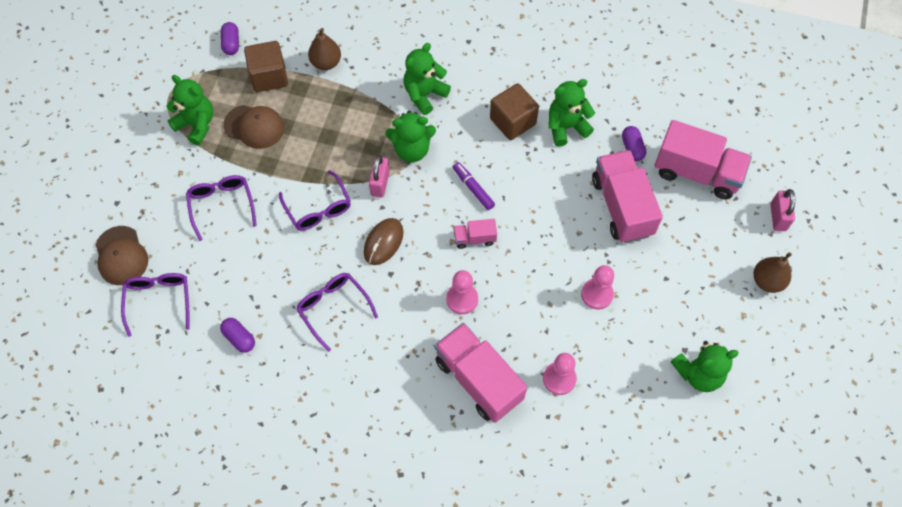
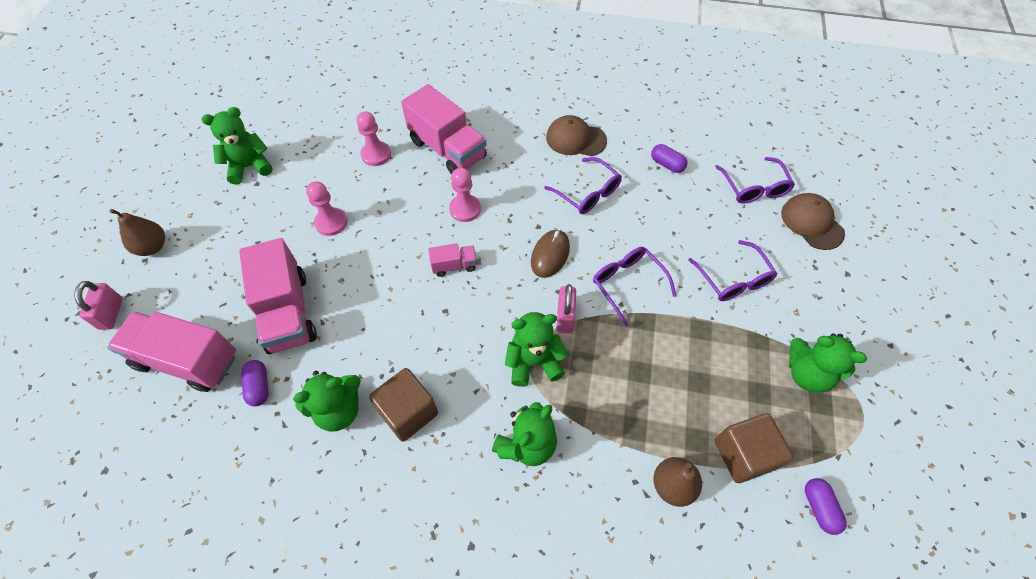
camera: 175 degrees right, 5 degrees down
(254, 126) = (734, 377): brown cap -> brown cap (575, 139)
(473, 188) = (457, 319): purple marker -> none

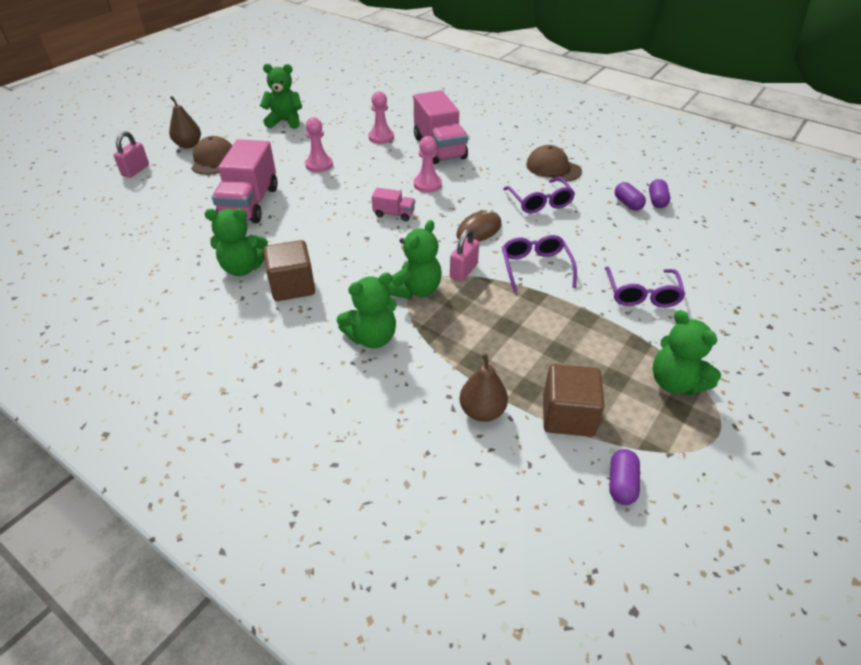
camera: 25 degrees right, 15 degrees down
(187, 360) = (163, 208): pink truck -> none
(259, 386) = (198, 237): purple capsule -> purple capsule (657, 201)
(534, 362) = (416, 290): green teddy bear -> green teddy bear turned 105 degrees clockwise
(754, 188) = (706, 241): purple glasses -> none
(811, 223) = (753, 280): brown cap -> brown cap (213, 160)

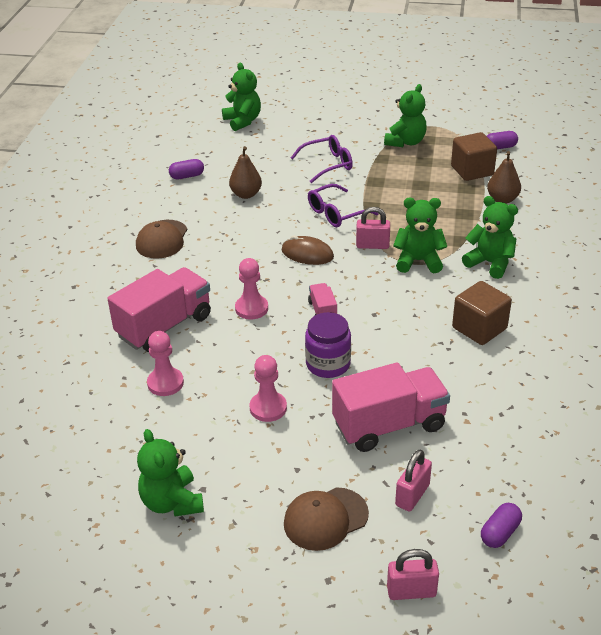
camera: 115 degrees left, 5 degrees down
(188, 145) = (307, 576): brown pear -> brown pear (246, 194)
(188, 192) = (412, 495): none -> pink padlock
(243, 268) = (487, 371): green teddy bear -> green teddy bear (243, 121)
(333, 198) = (328, 364): none -> purple jar
(540, 202) = (234, 233): purple glasses -> none
(627, 204) = (202, 189): purple capsule -> purple capsule (500, 533)

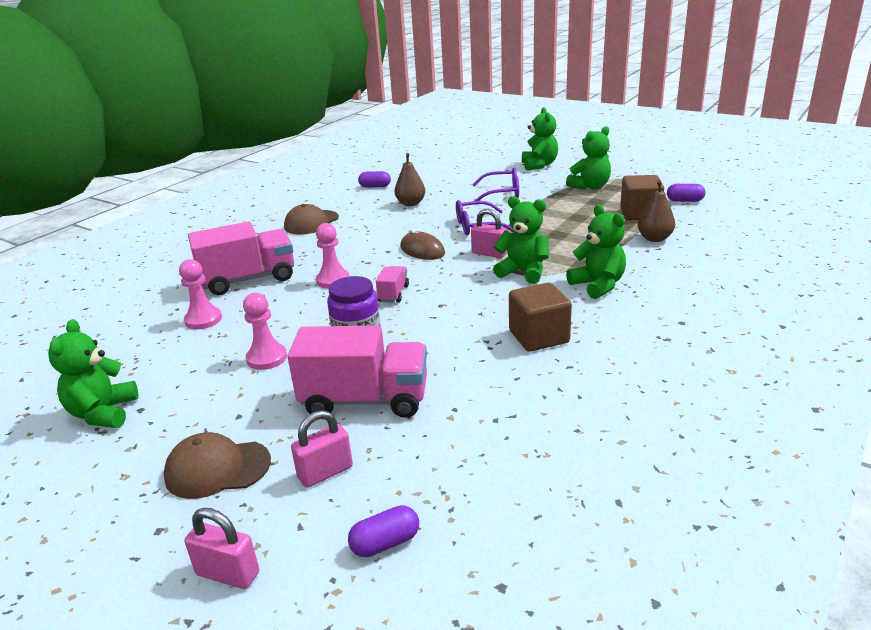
camera: 25 degrees right, 10 degrees down
(243, 121) = (456, 159): green teddy bear -> green teddy bear (539, 165)

